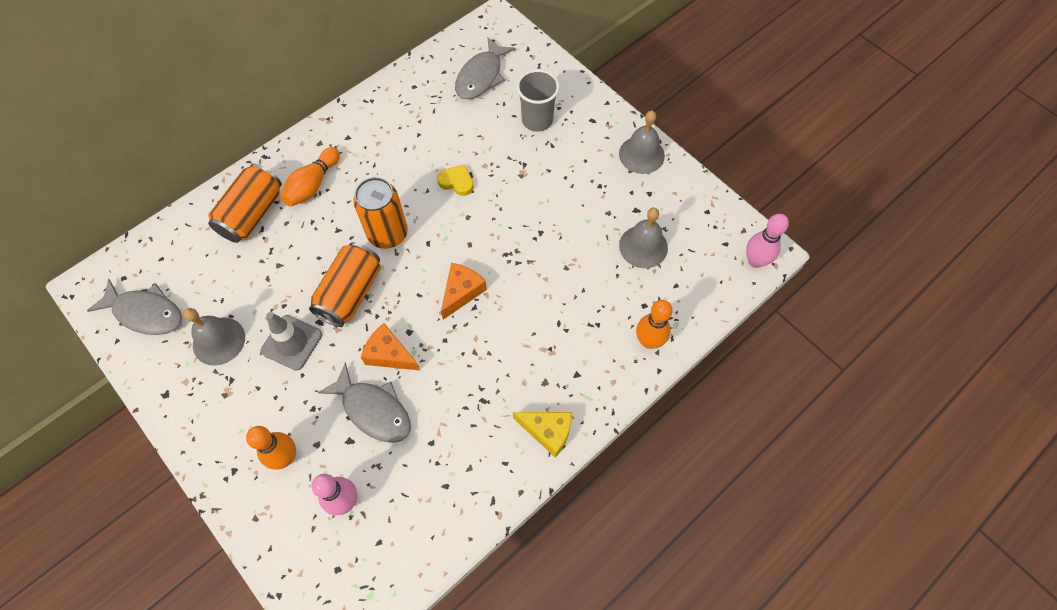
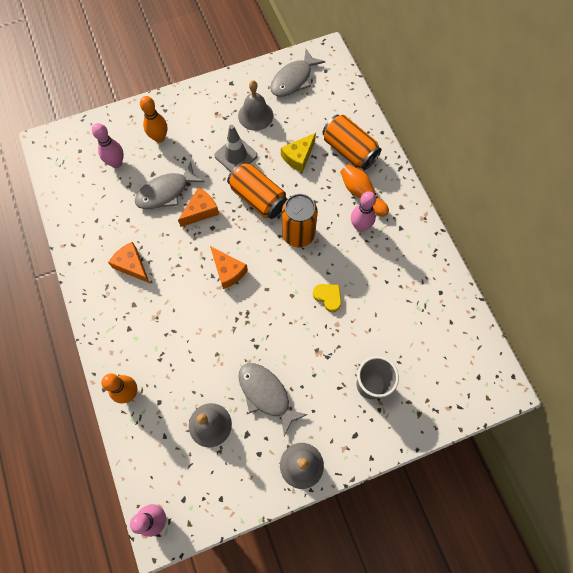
camera: 110 degrees right, 5 degrees up
(357, 175) = (360, 226): none -> pink bowling pin
(456, 182) = (328, 297): yellow heart -> yellow heart turned 90 degrees counterclockwise
(481, 76) = (436, 352): grey fish -> grey fish (266, 394)
(494, 407) = (132, 265): none -> orange cheese
(547, 431) = (98, 294): yellow cheese -> yellow cheese (298, 157)

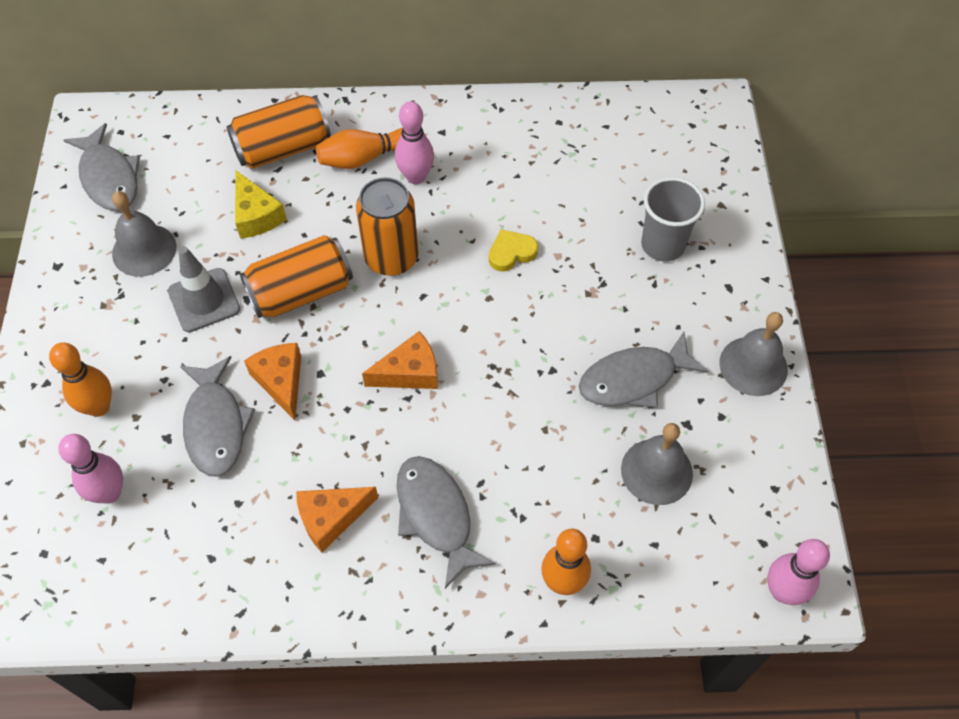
camera: 70 degrees left, 10 degrees down
(148, 315) = (436, 515): none -> grey fish

